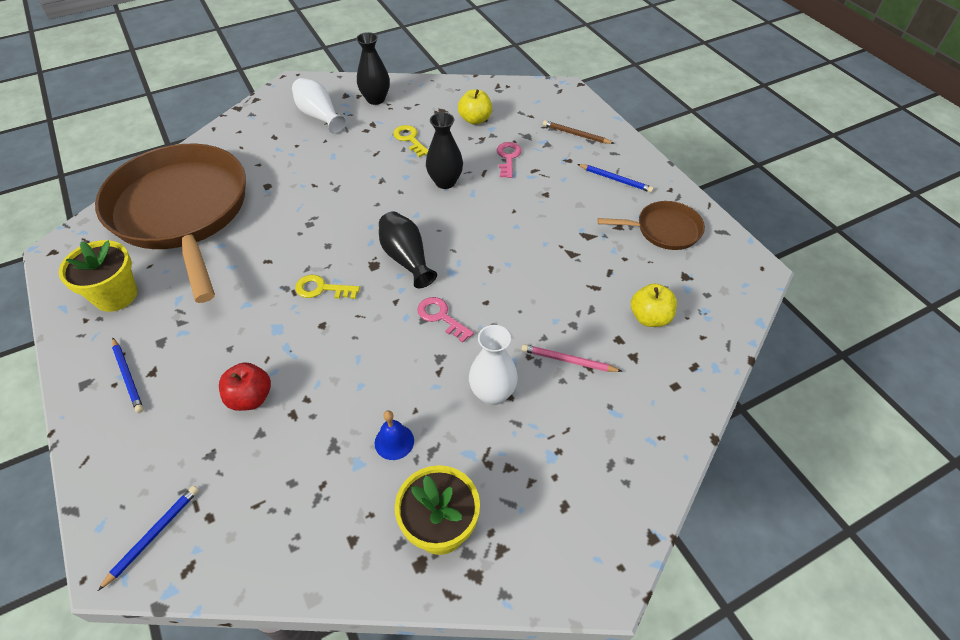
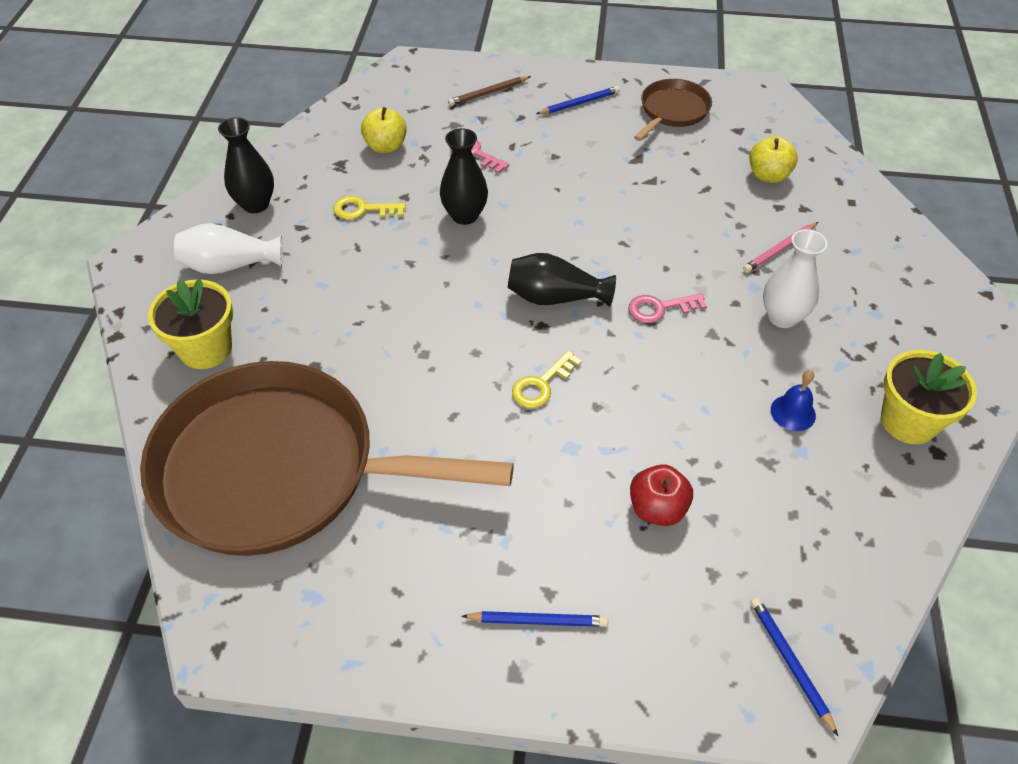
camera: 55 degrees left, 0 degrees up
(116, 295) = (380, 593): yellow flower pot -> yellow flower pot (206, 349)

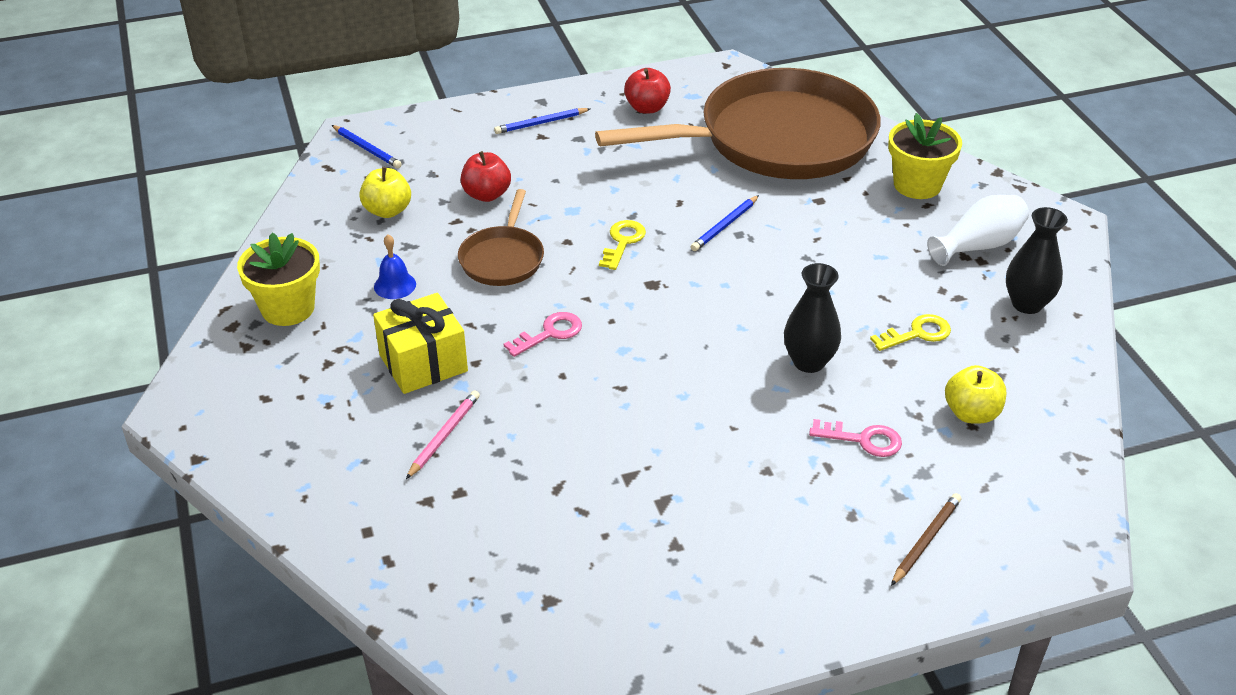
camera: 155 degrees right, 10 degrees down
(385, 594) = (647, 108): none -> red apple
(555, 297) = (657, 312): black vase -> none
(579, 103) = (792, 568): blue pencil -> blue pencil (725, 225)
(672, 111) = (656, 603): brown pan -> brown pan (503, 259)
(768, 176) = (484, 535): yellow apple -> yellow apple (387, 211)
(782, 317) = (423, 363): white vase -> yellow gift

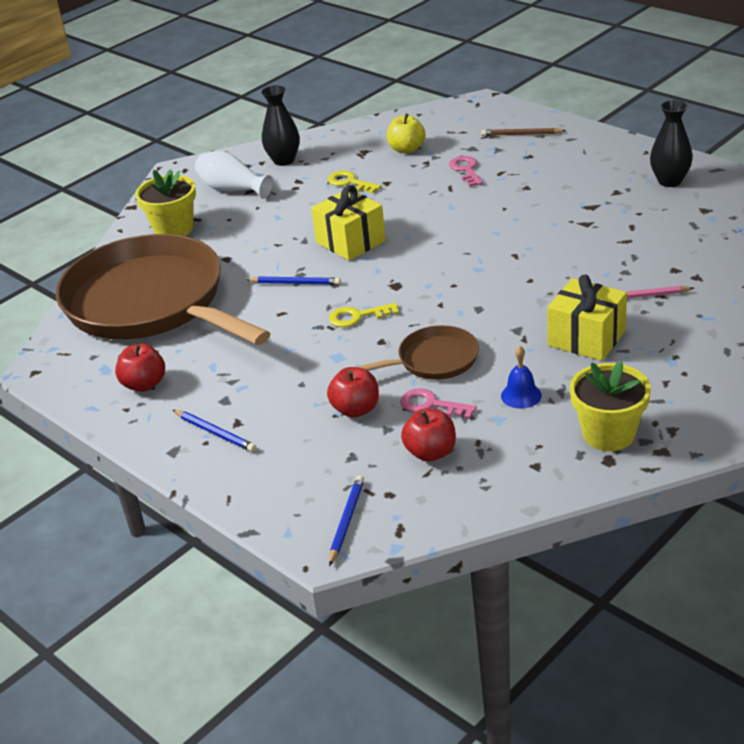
camera: 115 degrees left, 5 degrees down
(387, 211) = (430, 452): yellow apple -> red apple
(550, 333) = (495, 302): pink key -> pink key (431, 405)
(772, 286) = (350, 242): none -> yellow gift
(809, 362) = (416, 205): black vase -> black vase (669, 181)

